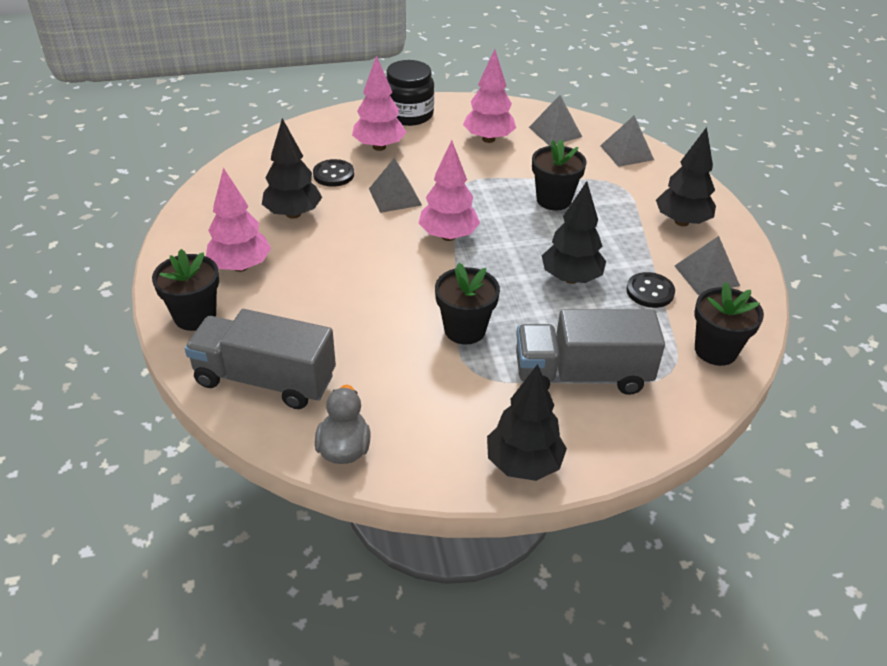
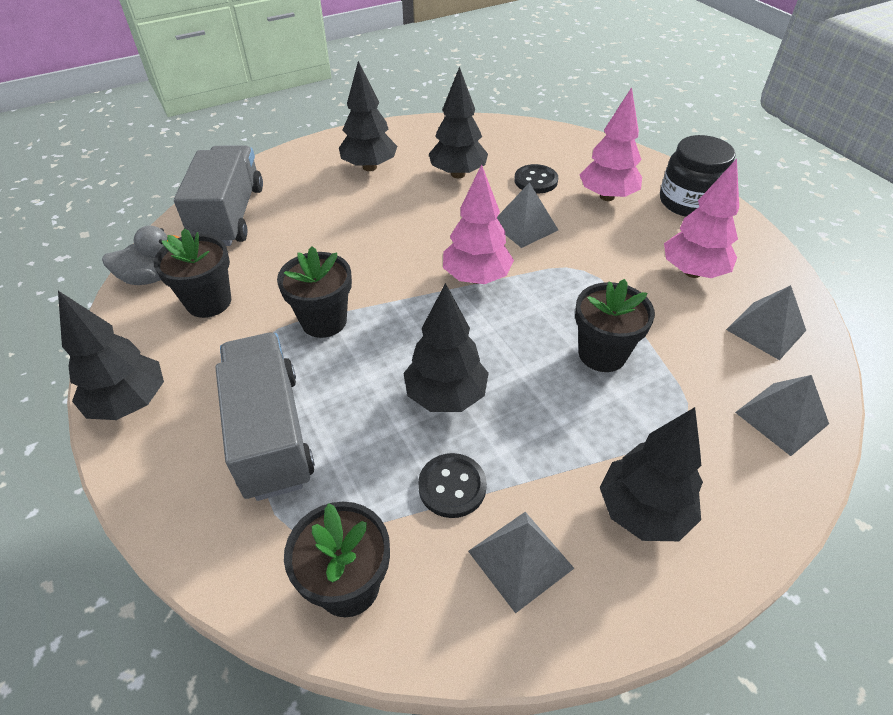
camera: 75 degrees right, 5 degrees up
(195, 316) = (298, 163): black flower pot -> black flower pot (209, 302)
(240, 266) = (369, 167): pink tree -> black tree

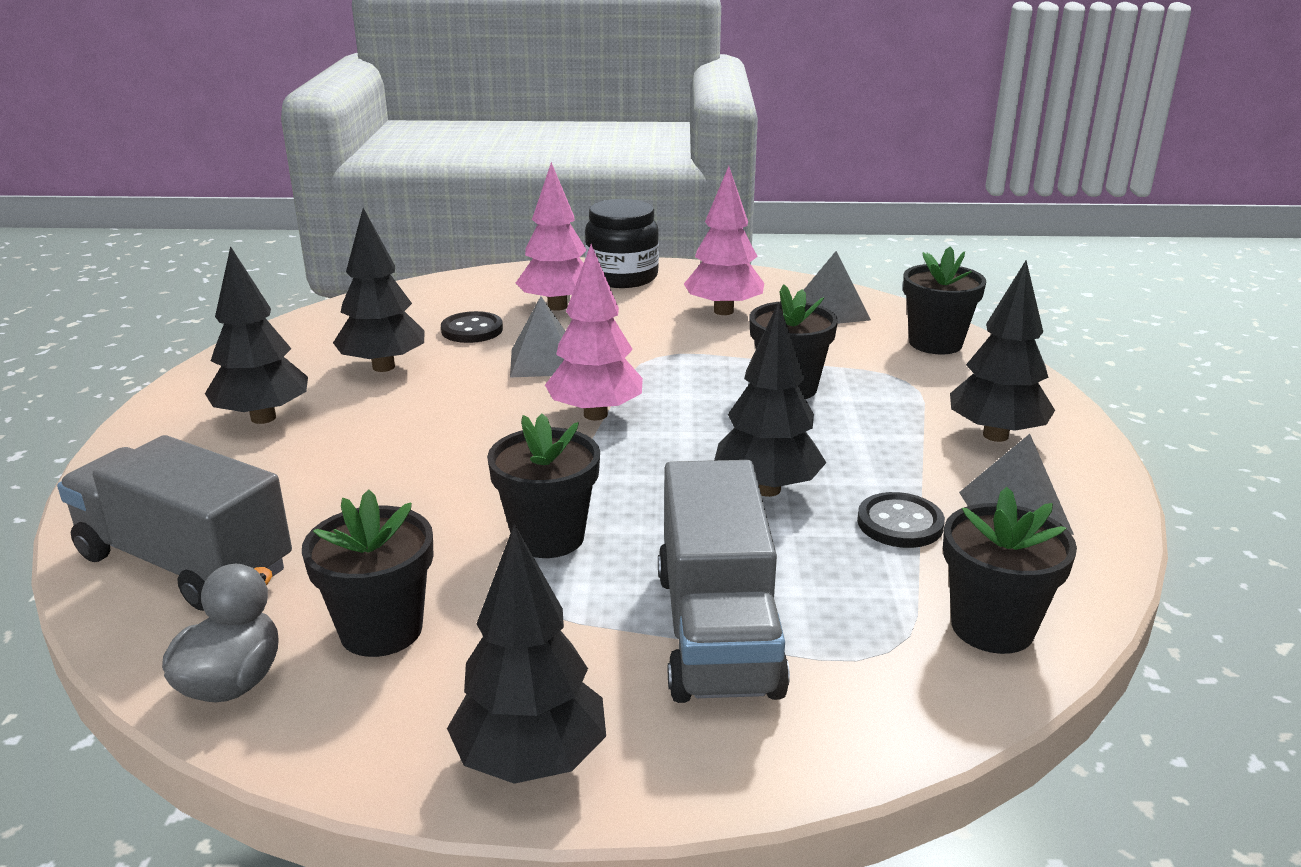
camera: 60 degrees left, 20 degrees down
(270, 433) = (717, 631): grey truck -> grey truck turned 105 degrees counterclockwise
(781, 418) = (935, 343): grey pyramid -> black flower pot

